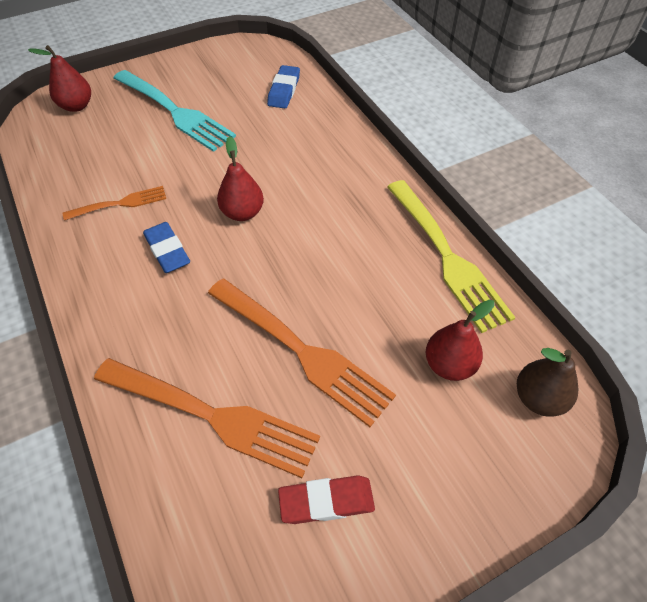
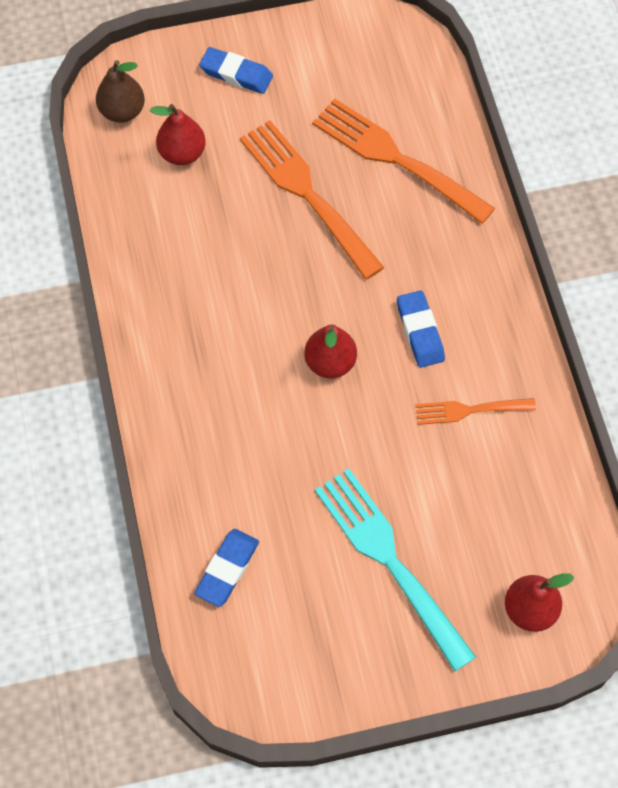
camera: 165 degrees left, 10 degrees up
(326, 501) = (320, 82): red eraser -> none
(434, 484) = (236, 74): none -> blue eraser
(447, 257) = (131, 255): yellow fork -> none

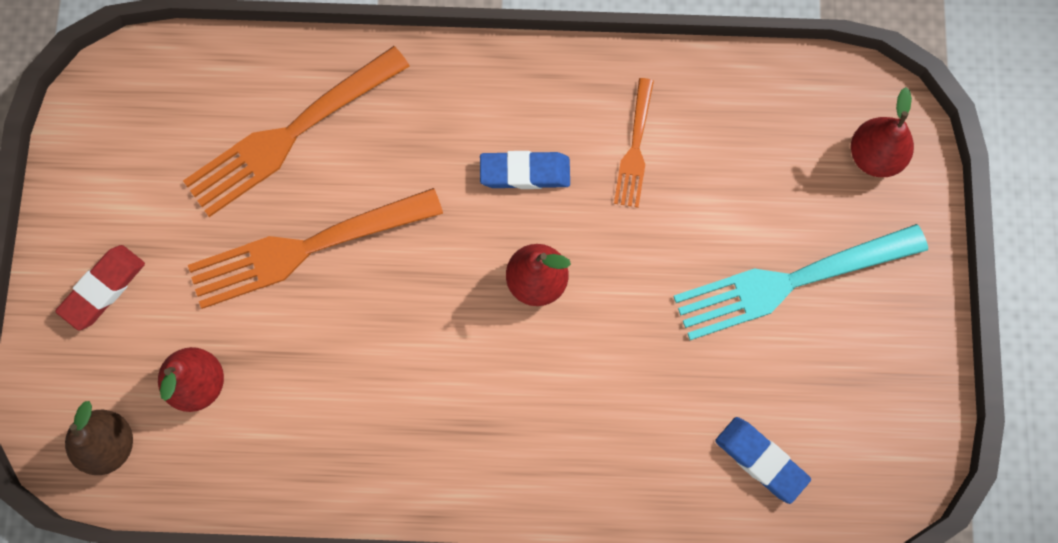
camera: 75 degrees left, 10 degrees up
(236, 74) = (103, 289): blue eraser -> red eraser

